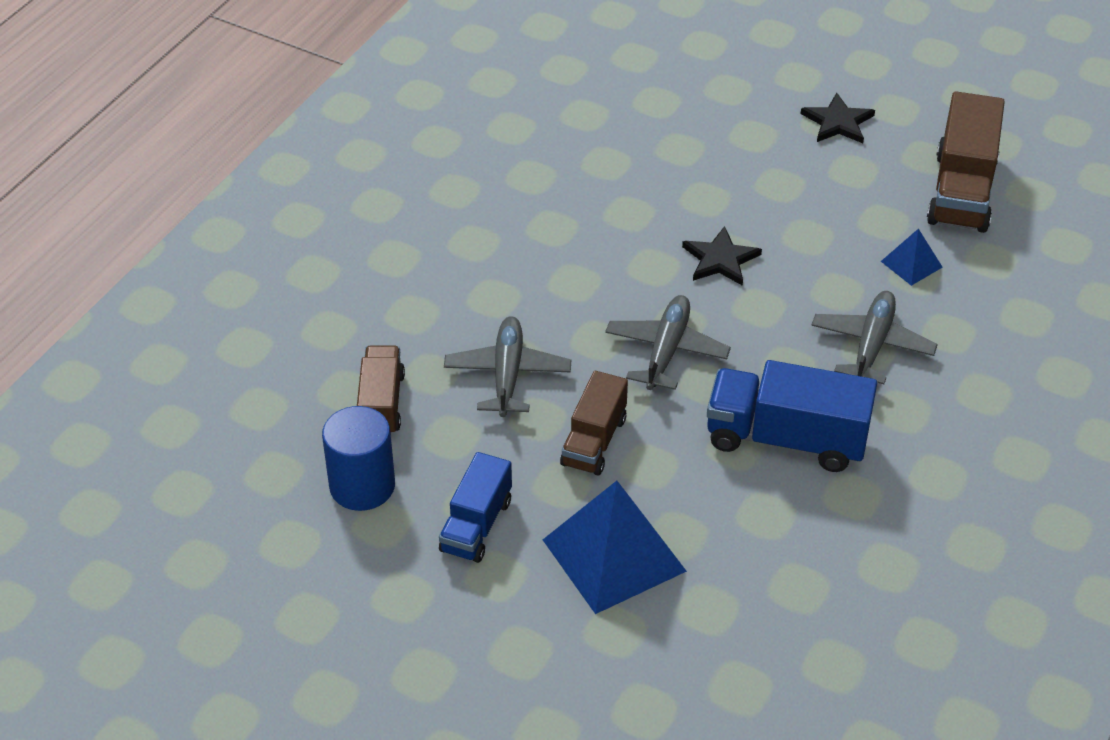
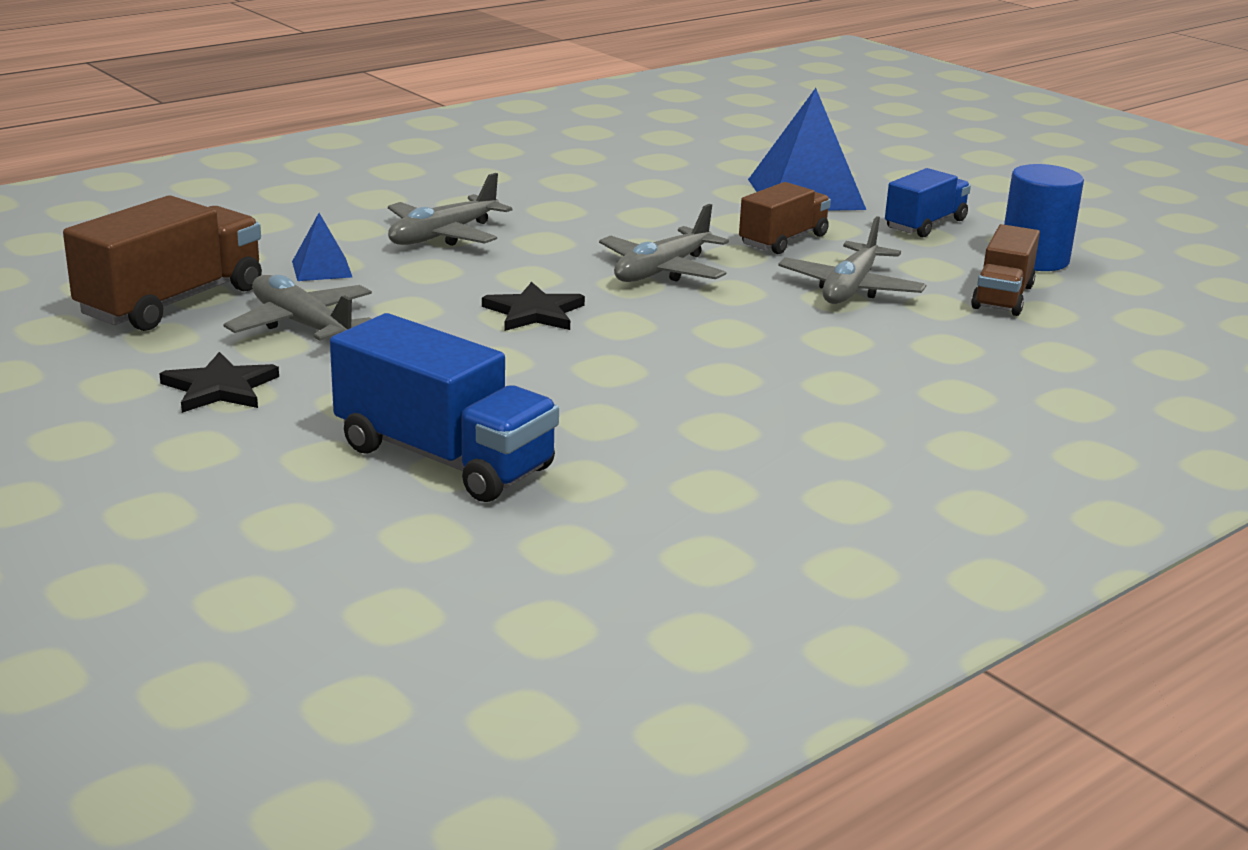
camera: 160 degrees left, 20 degrees down
(786, 439) = (594, 210): blue truck -> blue truck (444, 458)
(855, 194) = (302, 325): none -> grey plane

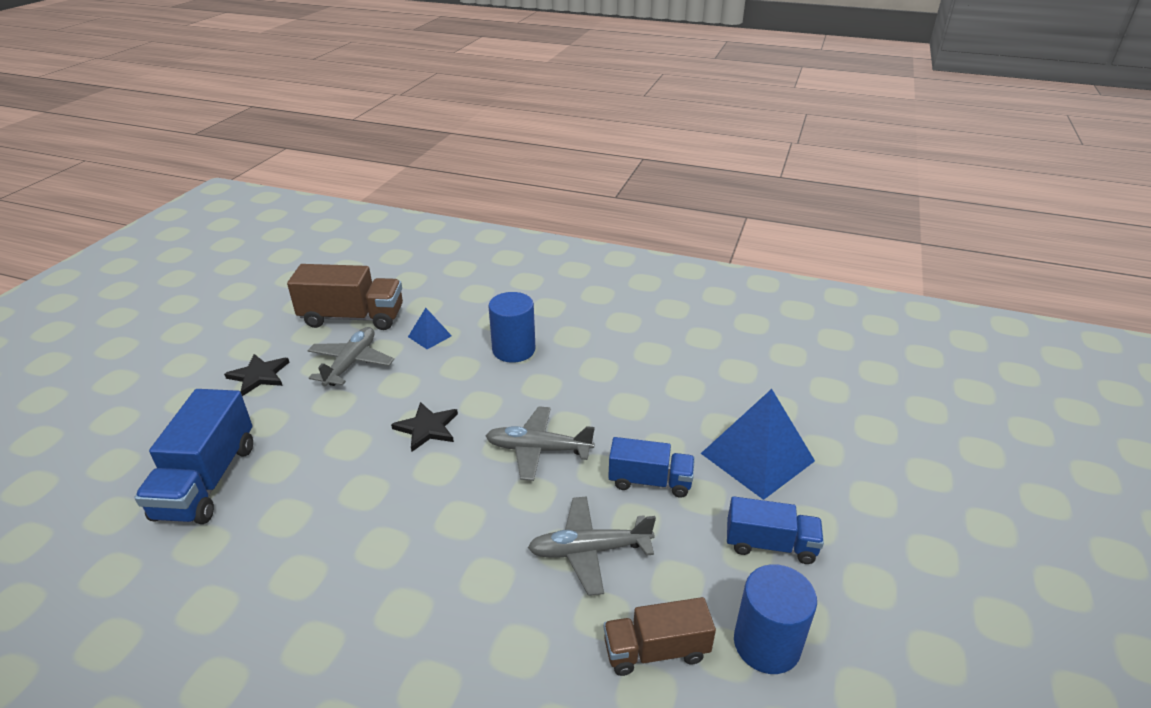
camera: 60 degrees right, 10 degrees up
(443, 236) = (513, 350): grey plane -> blue cylinder
(783, 240) = (650, 481): brown truck -> blue truck

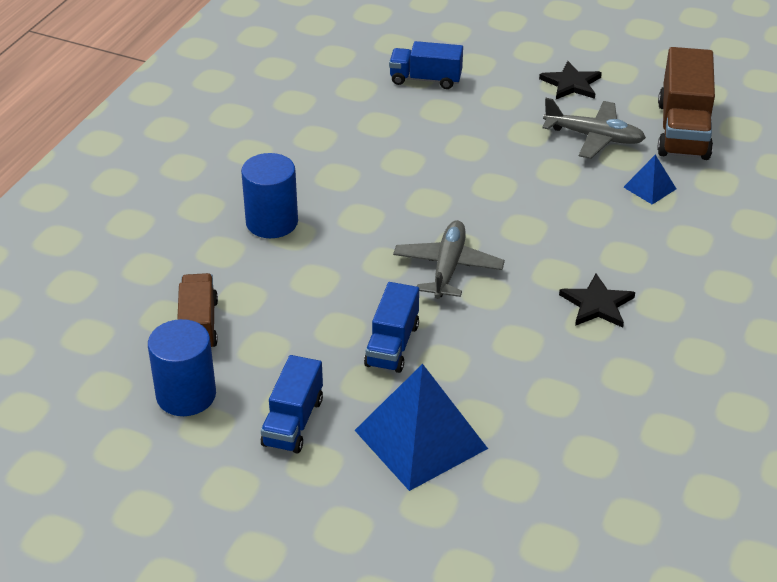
camera: 95 degrees right, 5 degrees up
(207, 481) = (425, 79): blue truck -> blue truck, size x0.63
(427, 428) = (486, 193): black star -> black star (597, 304)
(513, 350) = (625, 253): blue cylinder -> blue cylinder (272, 222)
(589, 551) = (309, 295): grey plane -> none

